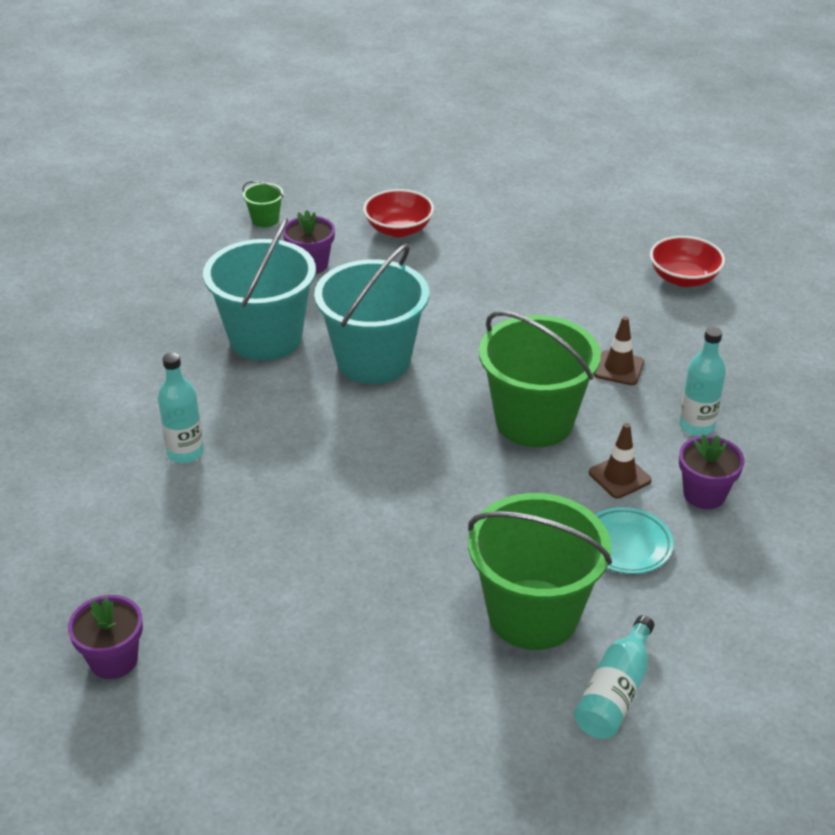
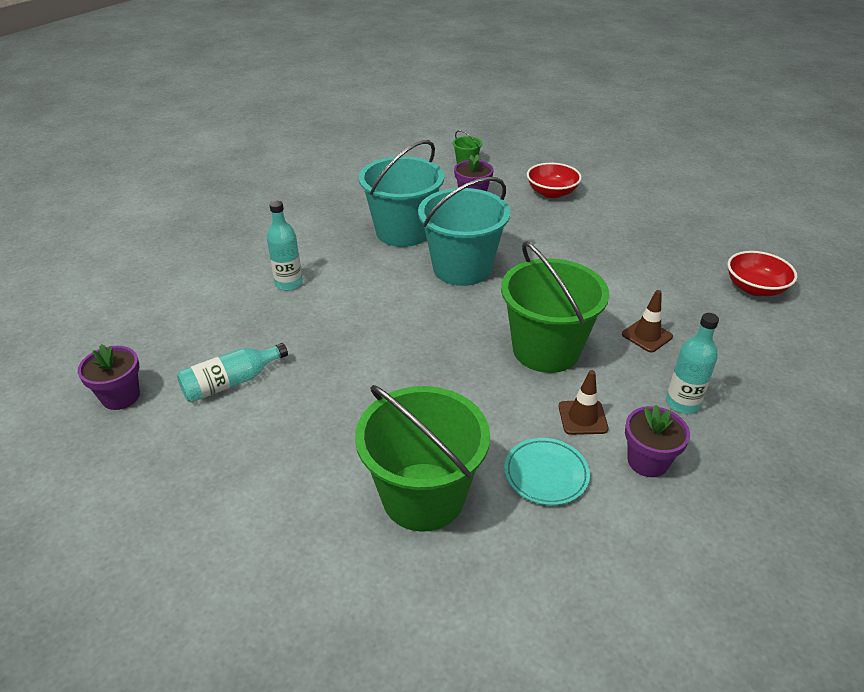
camera: 30 degrees right, 0 degrees up
(615, 692) = (436, 596): turquoise bottle -> turquoise bottle (231, 382)

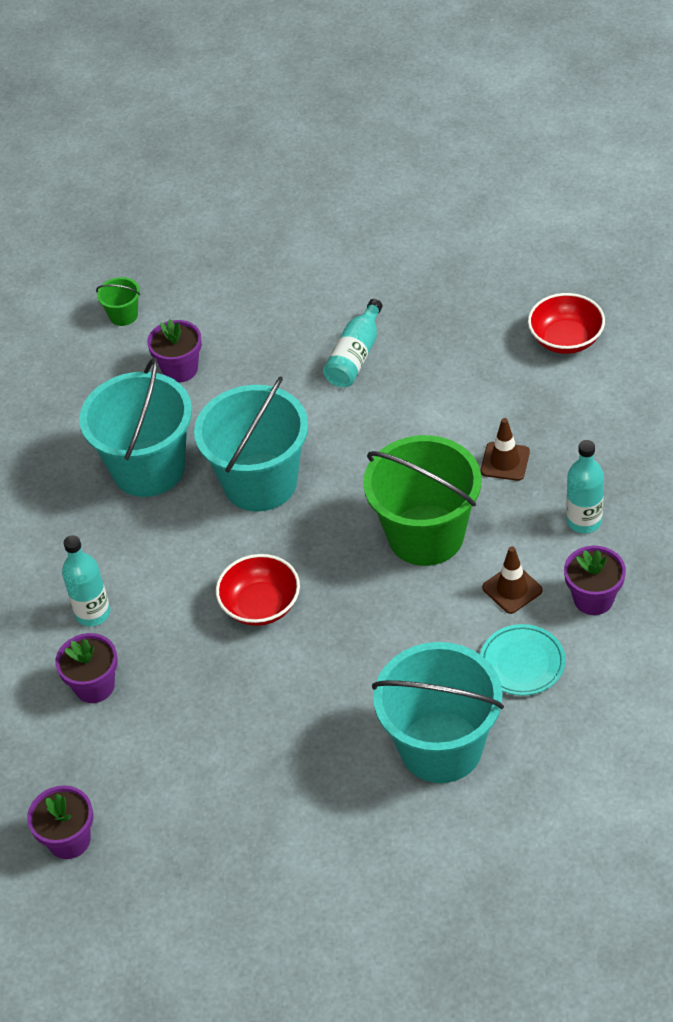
camera: 30 degrees left, 10 degrees up
(231, 382) = (161, 757): turquoise bottle -> turquoise bottle (355, 356)
(243, 320) = (94, 686): none -> purple flower pot
(423, 496) = (441, 747): green bucket -> turquoise bucket
(551, 193) = (265, 311): red bowl -> red bowl (260, 605)

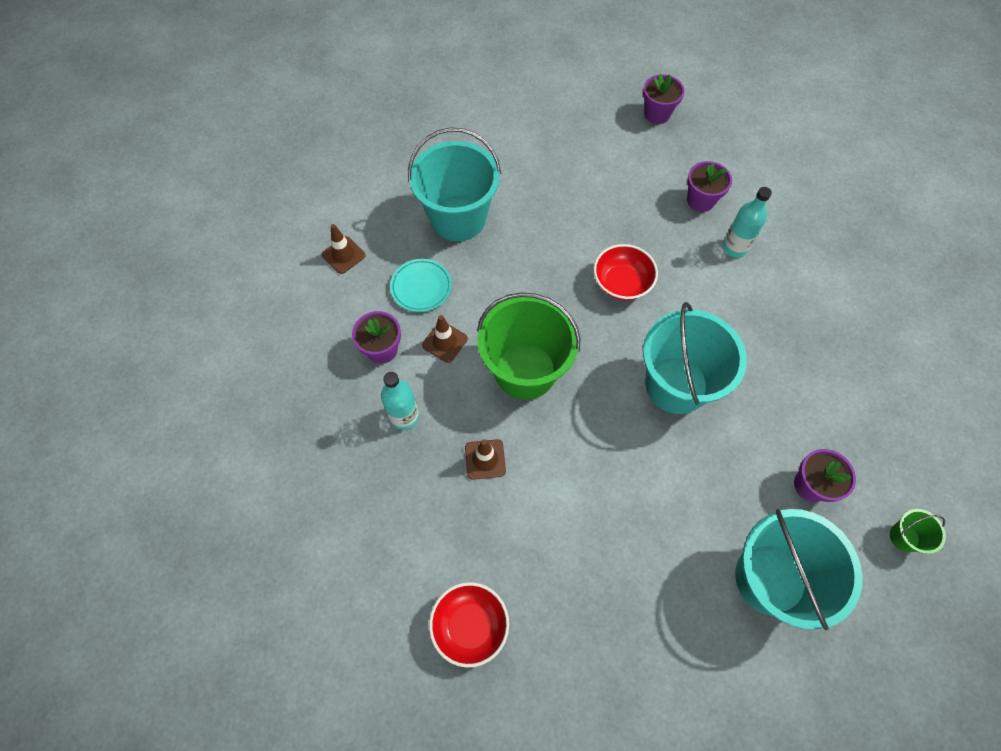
camera: 155 degrees right, 15 degrees up
(148, 468) = (772, 374): turquoise bucket -> turquoise bucket (770, 579)
(355, 356) = (662, 546): turquoise bottle -> none
(619, 734) = (343, 255): none -> brown traffic cone

